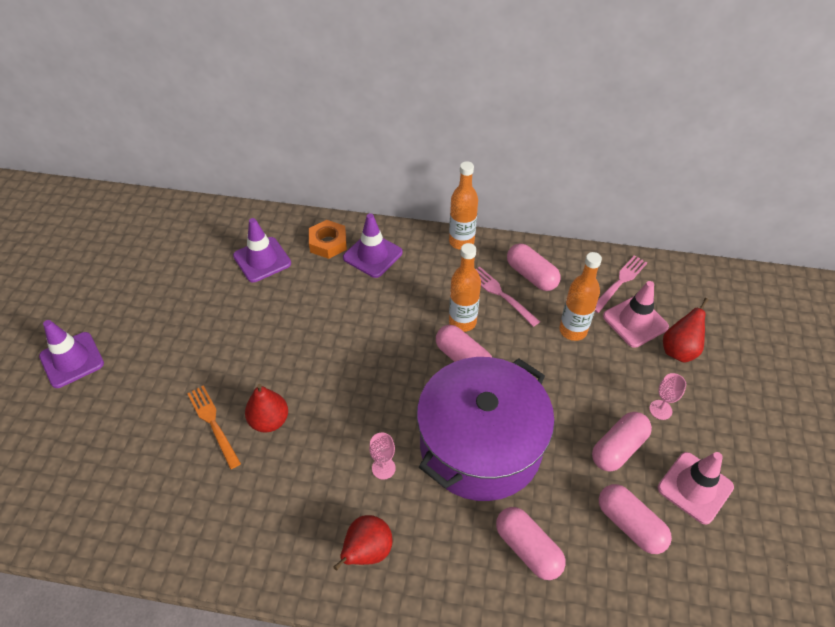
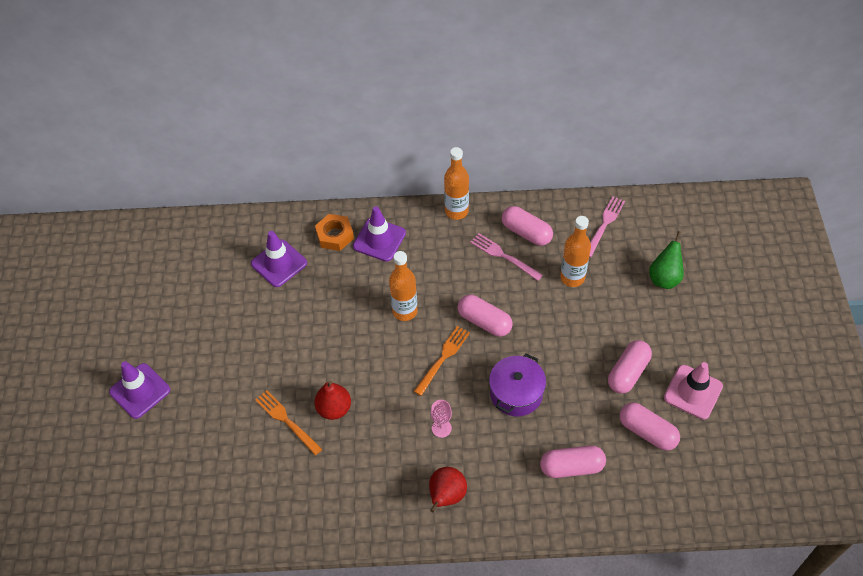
camera: 10 degrees left, 5 degrees up
(407, 389) = (443, 358): none -> orange fork
(462, 322) = (475, 288): orange bottle -> orange bottle (405, 311)
(480, 445) = (516, 393): purple pot -> purple pot, size x0.52
(527, 549) = (571, 467): pink capsule -> pink capsule turned 45 degrees counterclockwise
(635, 322) = (623, 259): pink traffic cone -> none
(660, 410) = (656, 333): pink goblet -> none
(679, 350) = (664, 278): red pear -> green pear

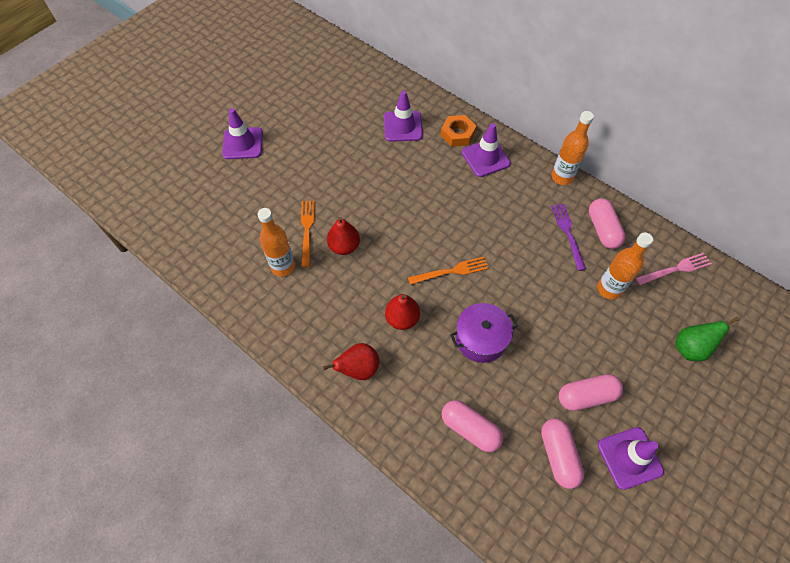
camera: 40 degrees right, 5 degrees up
(405, 311) = (456, 218): orange bottle -> orange bottle (283, 267)
(441, 428) = (402, 319): pink goblet -> red pear
(484, 322) = (507, 269): pink capsule -> none
(503, 256) = (567, 233): pink fork -> purple fork
(693, 392) = (629, 458): pink traffic cone -> purple traffic cone

